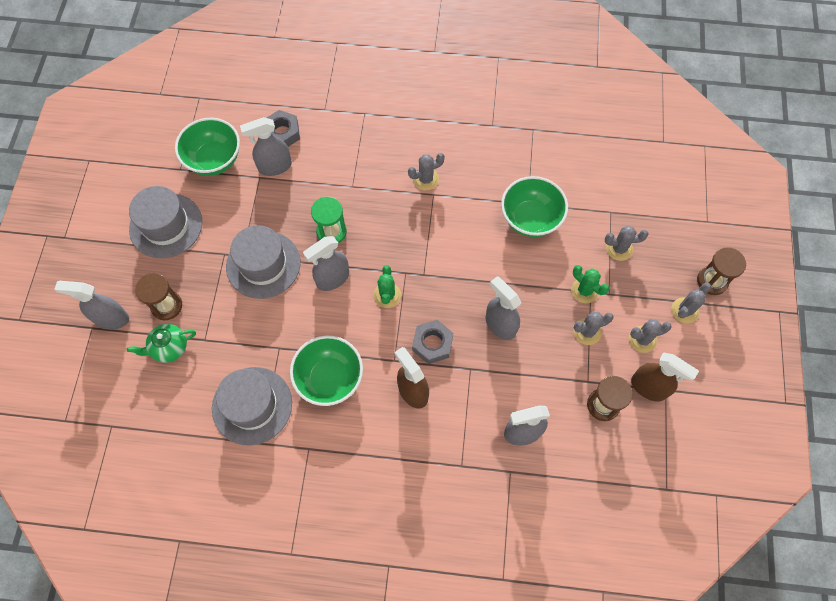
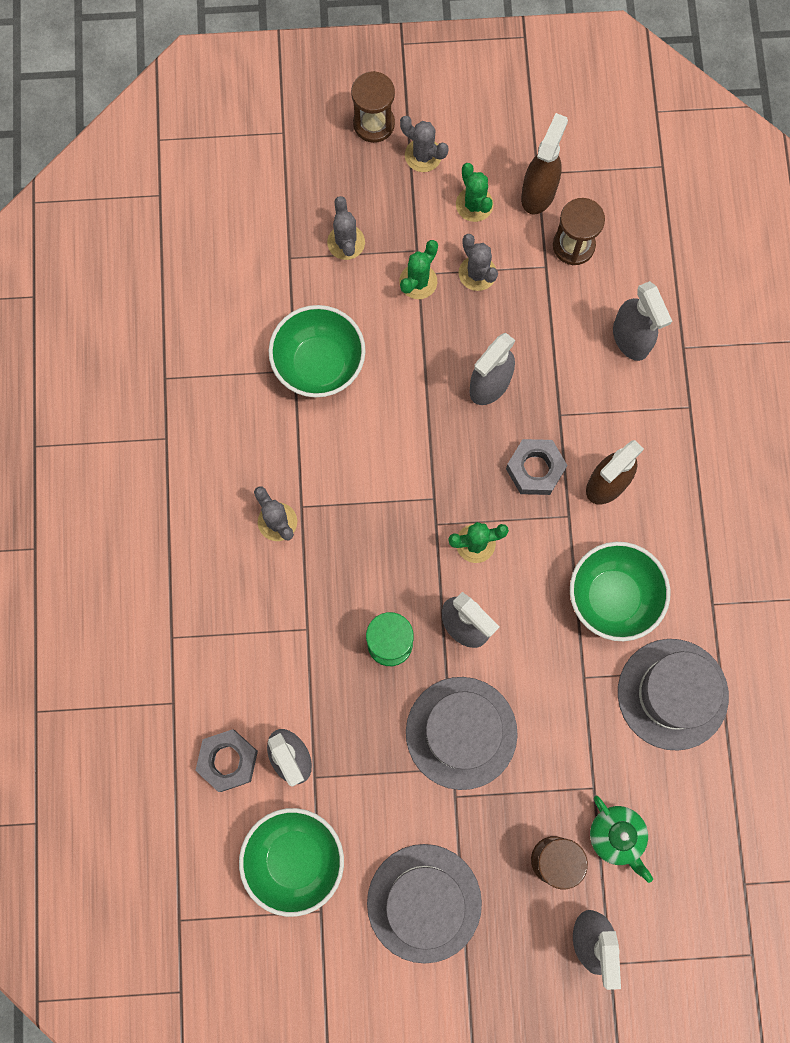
camera: 100 degrees left, 10 degrees up
(642, 339) = (474, 204): grey cactus -> green cactus

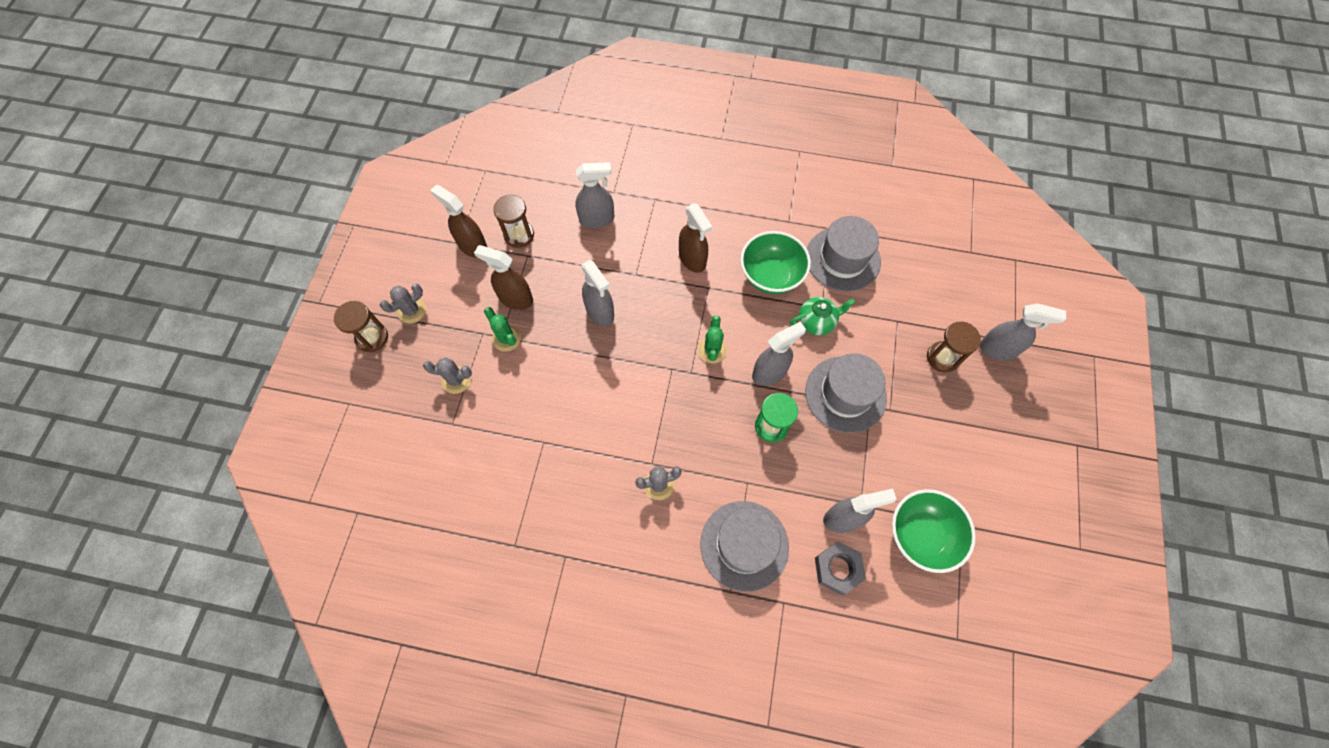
camera: 75 degrees left, 10 degrees down
(319, 364) = (544, 423): green bowl -> none
(424, 902) = (962, 450): grey hat -> grey hat (744, 545)
(474, 204) = (463, 287): green cactus -> none
(477, 273) = (515, 298): grey cactus -> brown spray bottle
(535, 469) = (669, 299): grey nut -> none
(616, 836) = (931, 316): green teapot -> green teapot (817, 322)

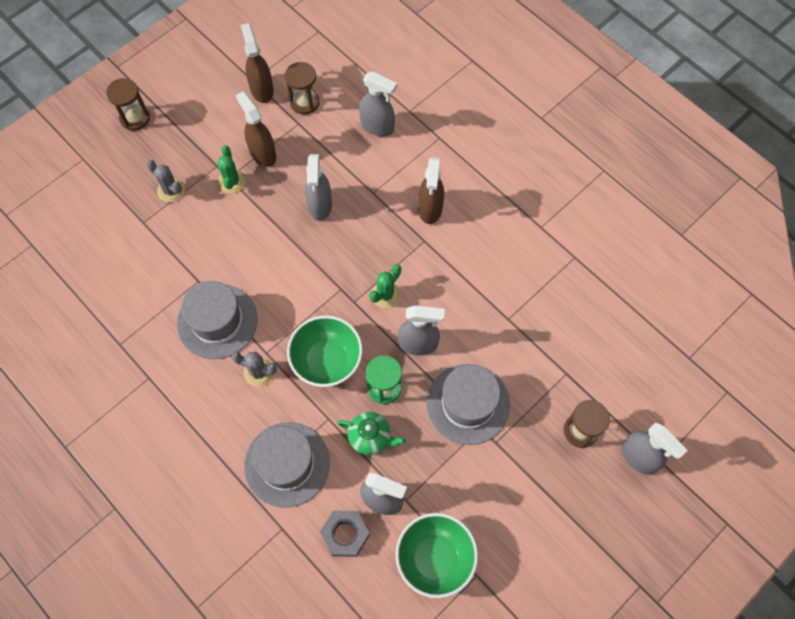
camera: 35 degrees right, 0 degrees up
(412, 311) = (178, 115): grey cactus -> none
(771, 276) = (486, 264): green bowl -> green bowl (327, 361)
(817, 322) = (493, 328): green teapot -> green teapot (370, 437)
(843, 259) = (562, 289): grey hat -> grey hat (217, 321)

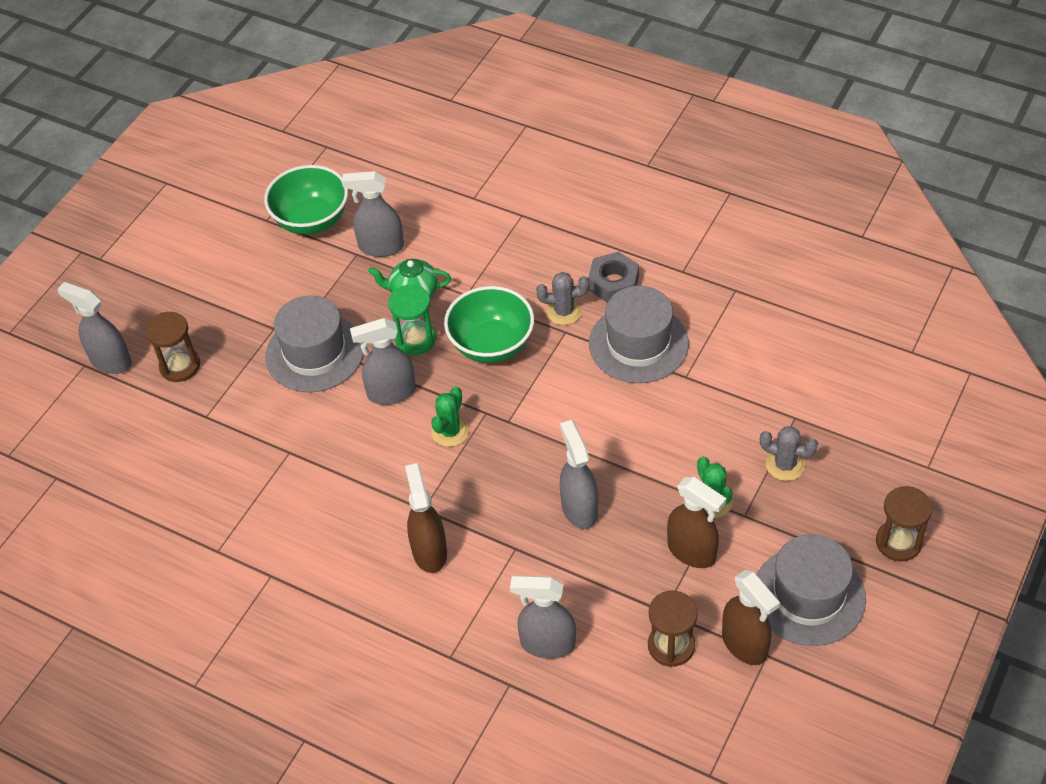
camera: 165 degrees right, 15 degrees down
(287, 464) = (493, 245): grey hat -> grey hat (808, 596)
(345, 534) = (408, 211): grey nut -> grey nut (613, 283)

